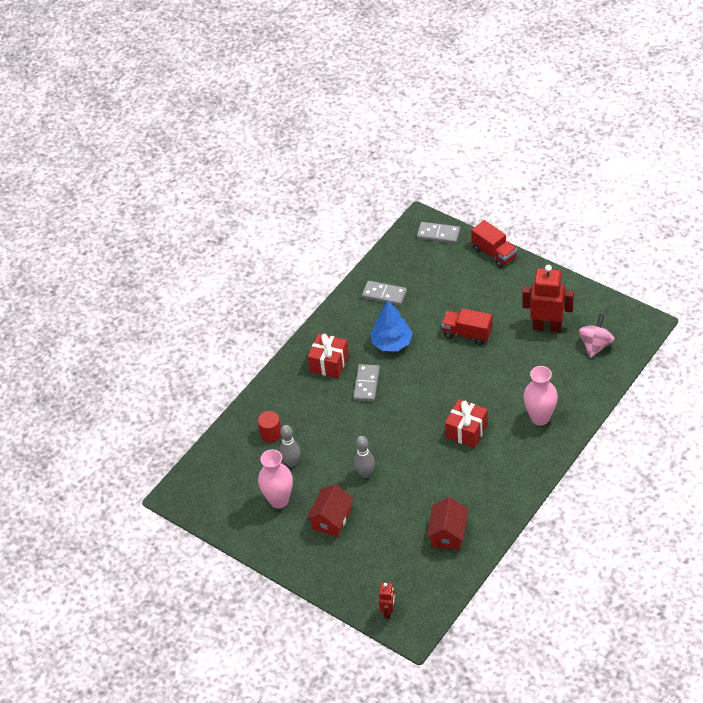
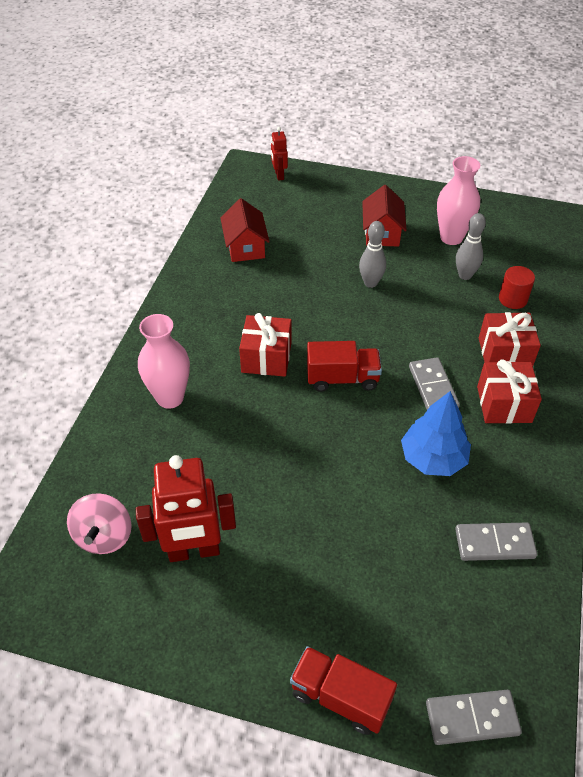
camera: 155 degrees right, 0 degrees up
(305, 395) = (504, 353): none -> red gift
(467, 334) = (323, 503): red truck -> red truck (342, 378)

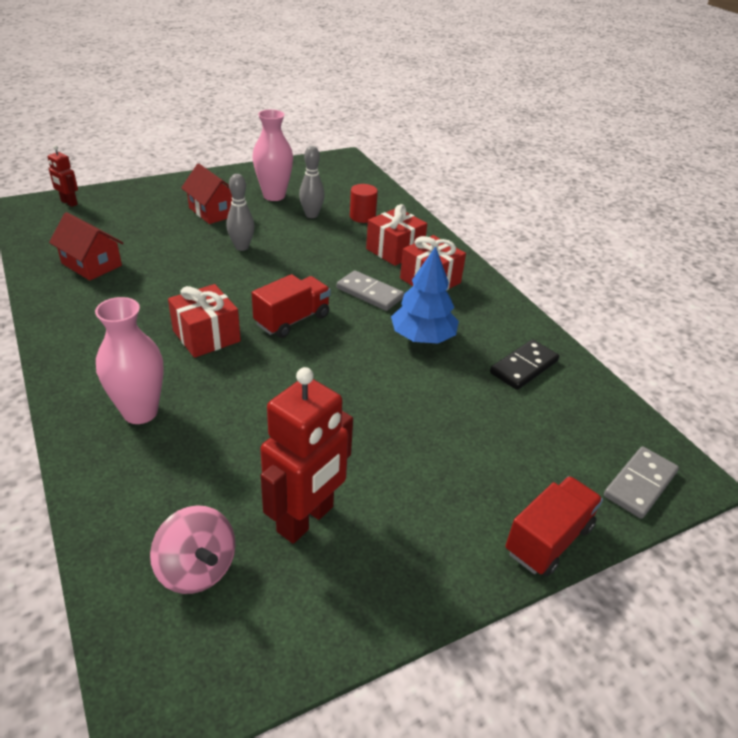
camera: 45 degrees left, 10 degrees down
(340, 697) = (548, 539): red truck -> red truck turned 150 degrees clockwise
(494, 543) = (523, 367): grey domino -> black domino

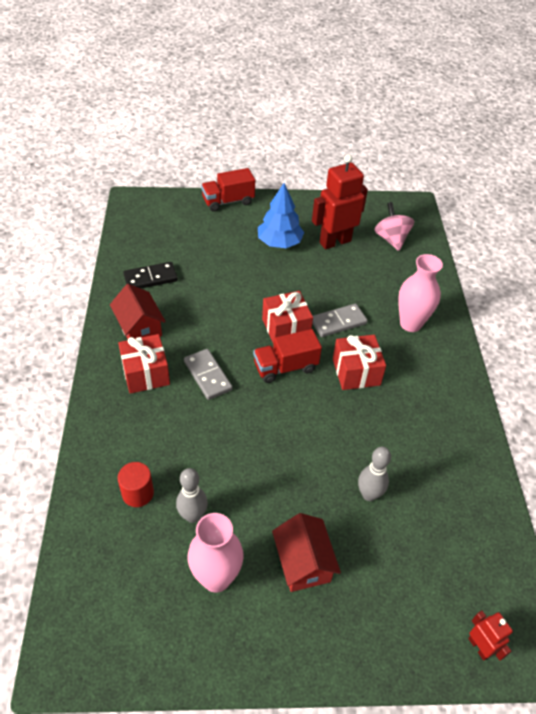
camera: 155 degrees left, 10 degrees up
(91, 264) = (446, 497): red house -> red house (139, 327)
(242, 247) = (293, 478): grey bowling pin -> grey bowling pin (369, 494)
(395, 250) = (146, 423): red gift -> red gift (286, 328)
(422, 337) = (198, 320): blue tree -> blue tree (279, 242)
(639, 484) = (160, 205): grey domino -> grey domino (338, 322)

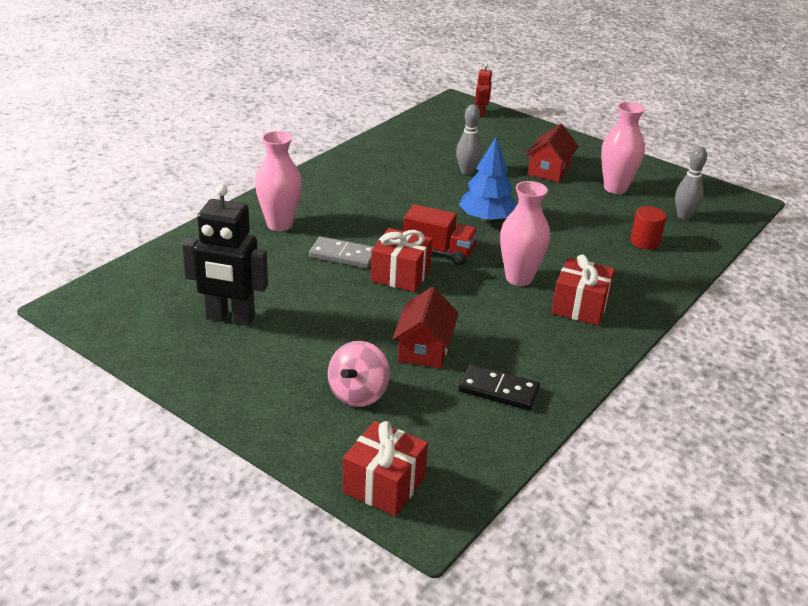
camera: 140 degrees left, 15 degrees down
(139, 327) = (555, 346): red house -> red house (424, 348)
(193, 516) = (609, 215): grey bowling pin -> grey bowling pin (684, 216)
(208, 375) = (519, 278): grey domino -> pink vase
(228, 201) = (285, 439): red truck -> none
(279, 242) = (294, 350): blue tree -> blue tree (486, 219)
(335, 241) = (230, 318): red robot -> black robot
(356, 372) = (380, 222): red gift -> red gift (384, 485)
(391, 239) = (165, 289): pink spinning top -> pink spinning top (358, 394)

